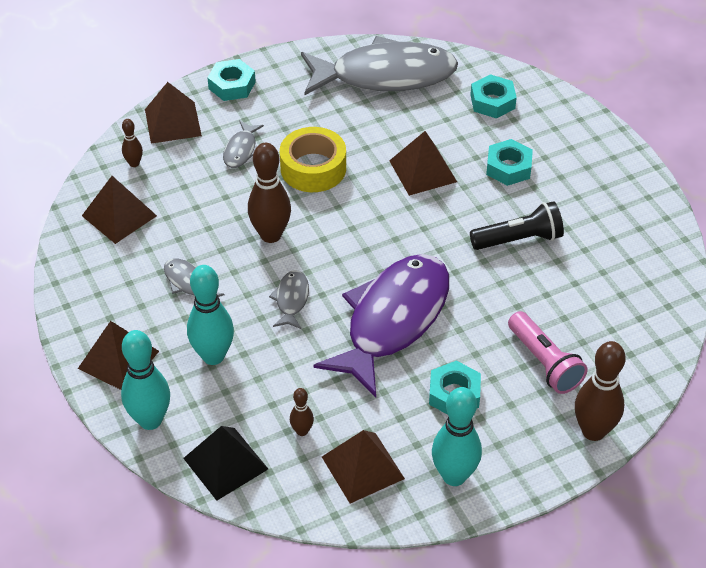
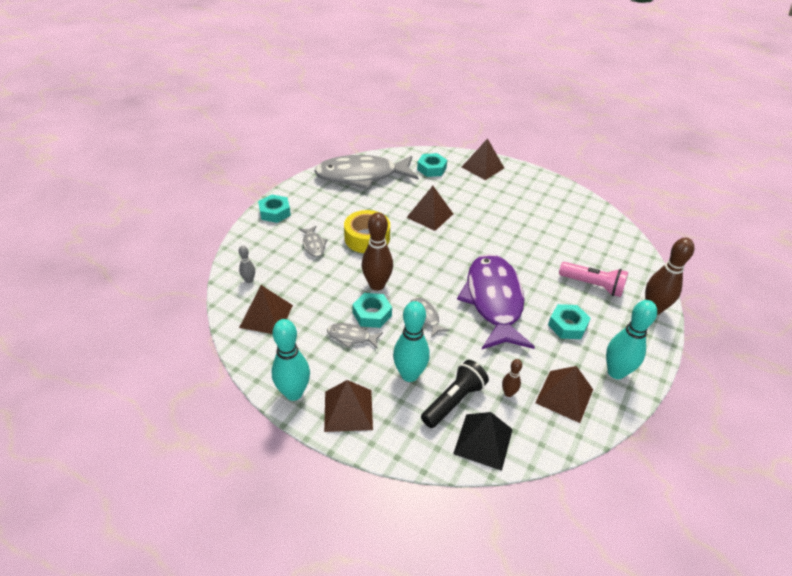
camera: 35 degrees left, 5 degrees down
(134, 163) = (249, 280): brown bowling pin -> grey bowling pin
(150, 420) = (407, 440): turquoise bowling pin -> turquoise bowling pin (293, 393)
(173, 122) = (254, 246): brown pyramid -> brown pyramid (482, 167)
(385, 75) = (362, 176): grey fish -> grey fish turned 150 degrees counterclockwise
(508, 167) = (472, 196): turquoise nut -> turquoise nut (372, 314)
(518, 239) = (514, 229): black flashlight -> black flashlight (453, 401)

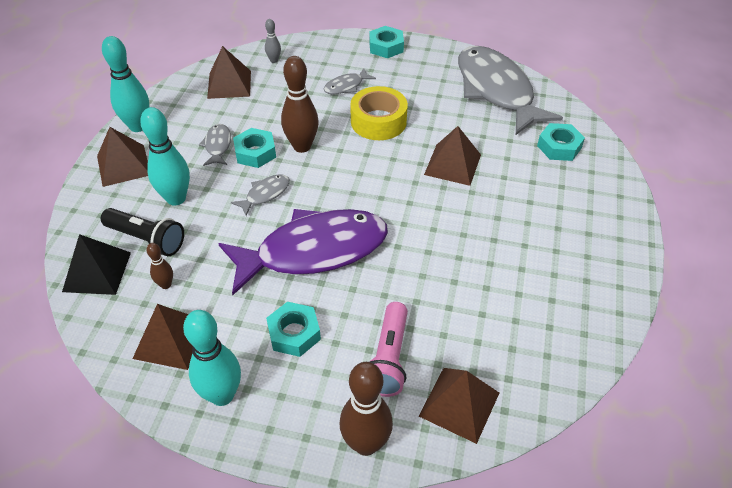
camera: 75 degrees right, 5 degrees up
(482, 167) = (603, 198): brown pyramid -> brown pyramid (459, 404)

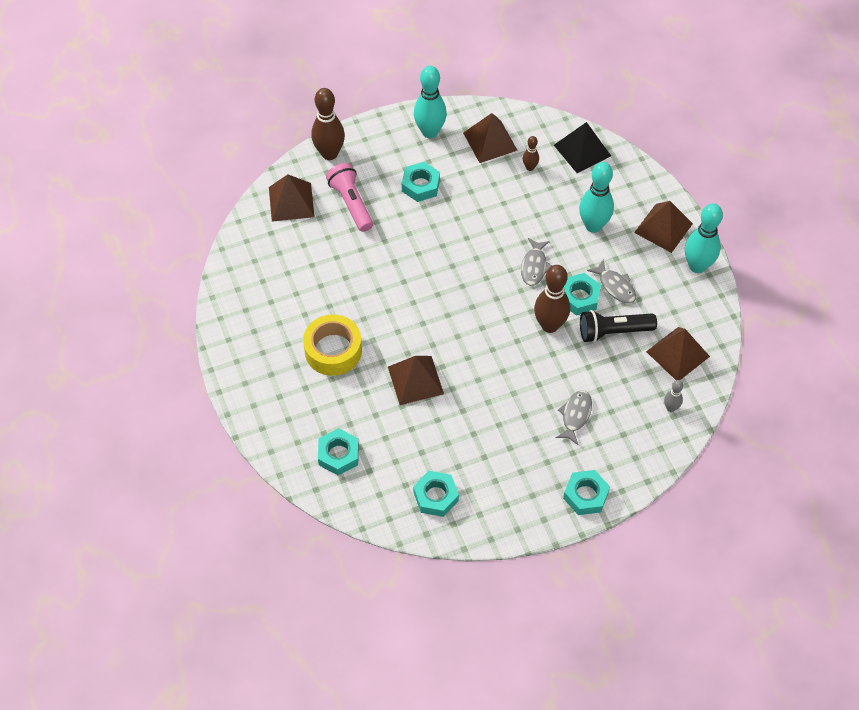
camera: 145 degrees right, 10 degrees up
(147, 239) = (577, 187): black flashlight -> black flashlight (613, 332)
(313, 251) = (458, 244): purple fish -> none
(378, 121) = (511, 390): yellow tape -> yellow tape (333, 350)
(496, 90) = (436, 496): grey fish -> turquoise nut

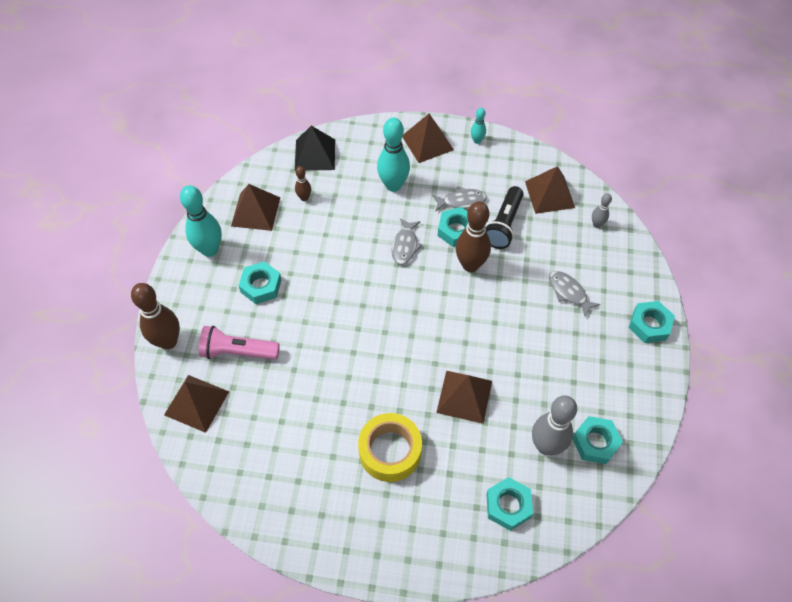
camera: 60 degrees left, 0 degrees up
(408, 460) = (546, 446): none -> grey bowling pin
(534, 266) = (405, 246): grey fish -> grey fish turned 60 degrees clockwise
(697, 266) = (477, 140): turquoise bowling pin -> turquoise bowling pin, size x0.50

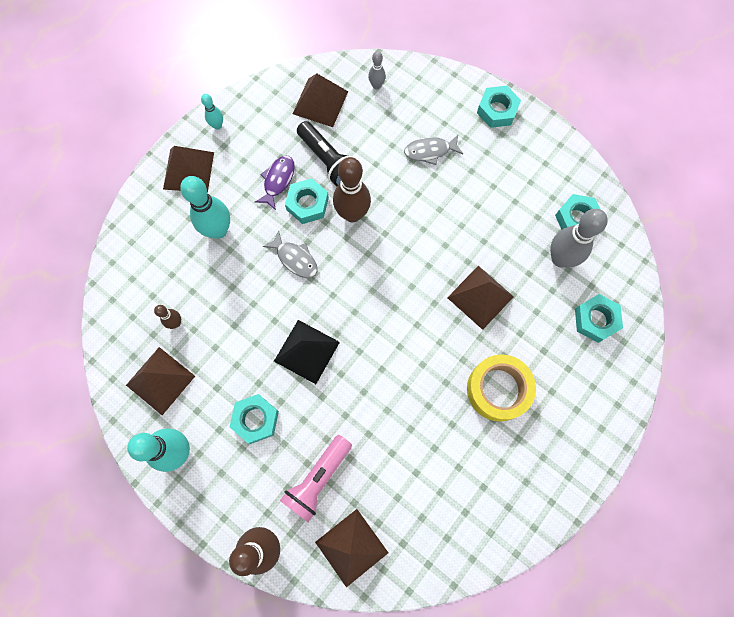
camera: 60 degrees left, 15 degrees up
(315, 155) = (128, 284): black pyramid -> black pyramid (307, 351)
(461, 201) = (278, 180): grey fish -> purple fish

